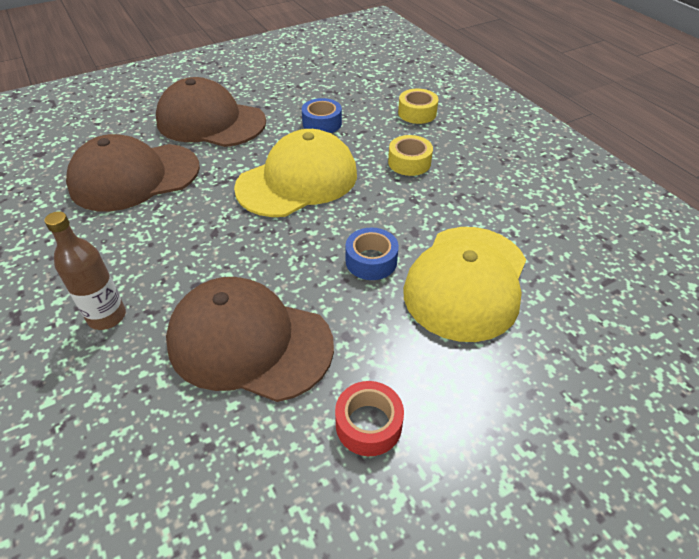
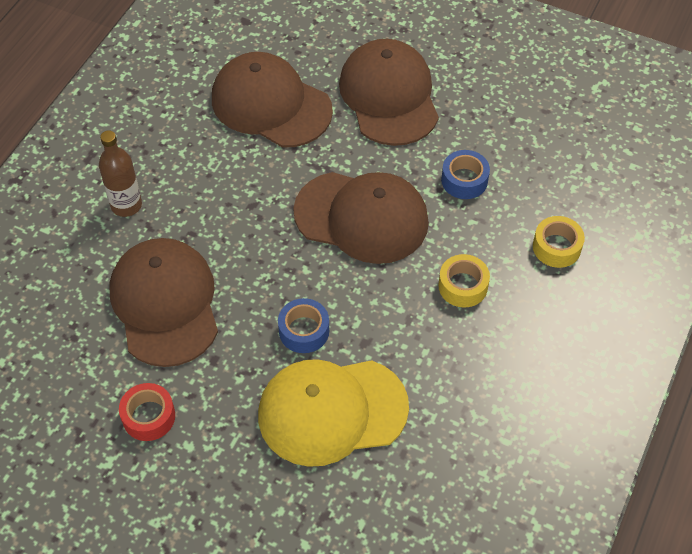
camera: 55 degrees right, 10 degrees up
(298, 180) = (362, 217): yellow cap -> brown cap

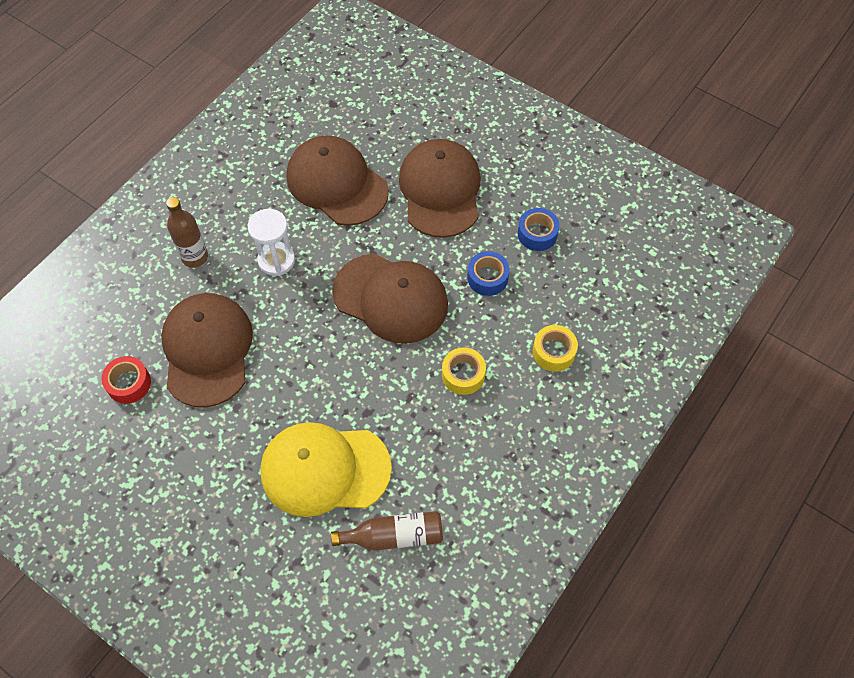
camera: 10 degrees right, 5 degrees up
(148, 416) = (171, 448): red tape -> red tape (129, 383)
(222, 195) = (276, 260): none -> white hourglass
(304, 331) = (318, 393): blue tape -> blue tape (537, 234)
(428, 470) = (394, 536): none -> brown bottle

